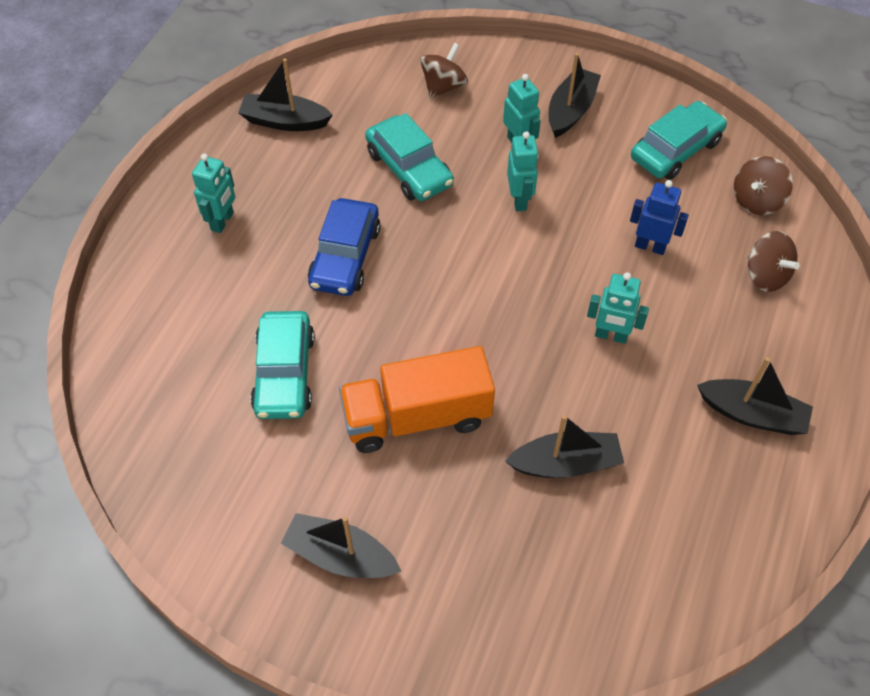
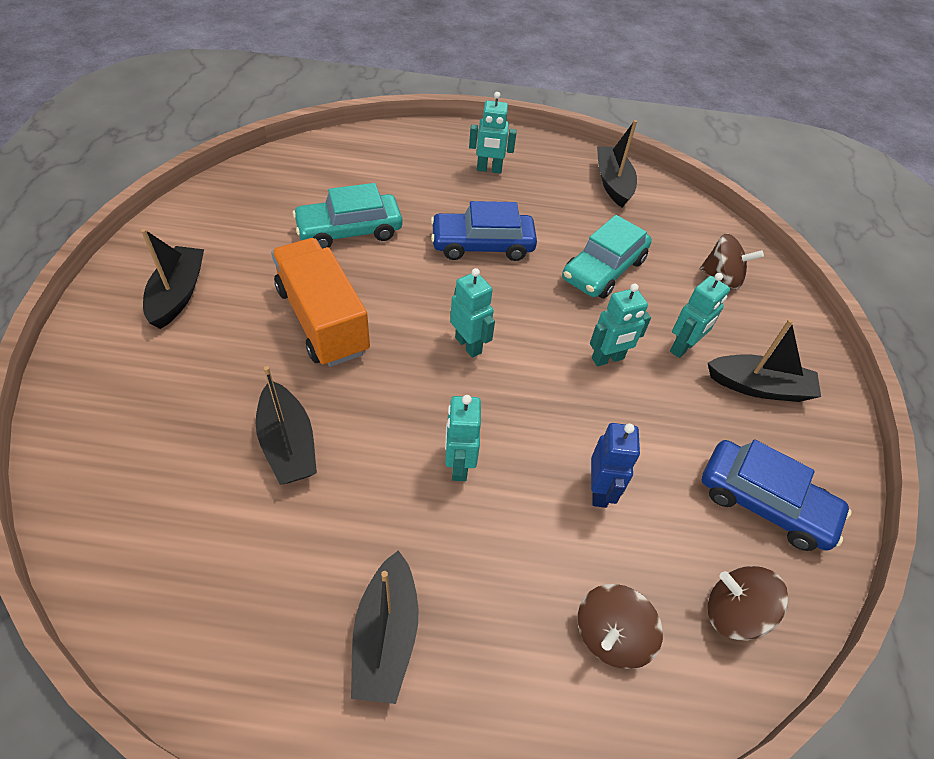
camera: 70 degrees right, 5 degrees down
(479, 299) = (468, 345): none -> turquoise robot
(676, 150) = (764, 503): turquoise car -> blue car

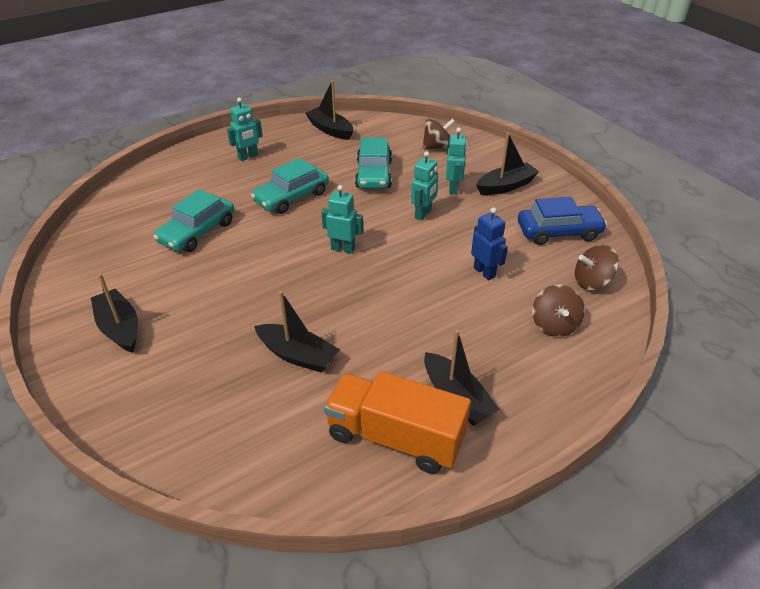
camera: 35 degrees left, 10 degrees down
(322, 320) = (240, 286): orange truck -> orange truck (395, 437)
(459, 465) = (404, 305): turquoise robot -> none
(482, 245) = (291, 197): blue car -> turquoise car

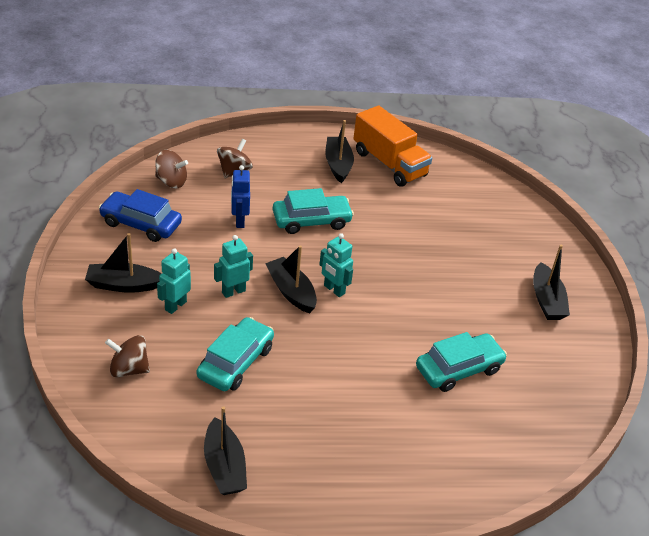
camera: 155 degrees left, 0 degrees up
(248, 157) = (358, 463): turquoise robot -> none
(291, 197) = (343, 371): turquoise car -> turquoise car (311, 221)
(297, 355) = (421, 226): black boat -> black boat (291, 291)

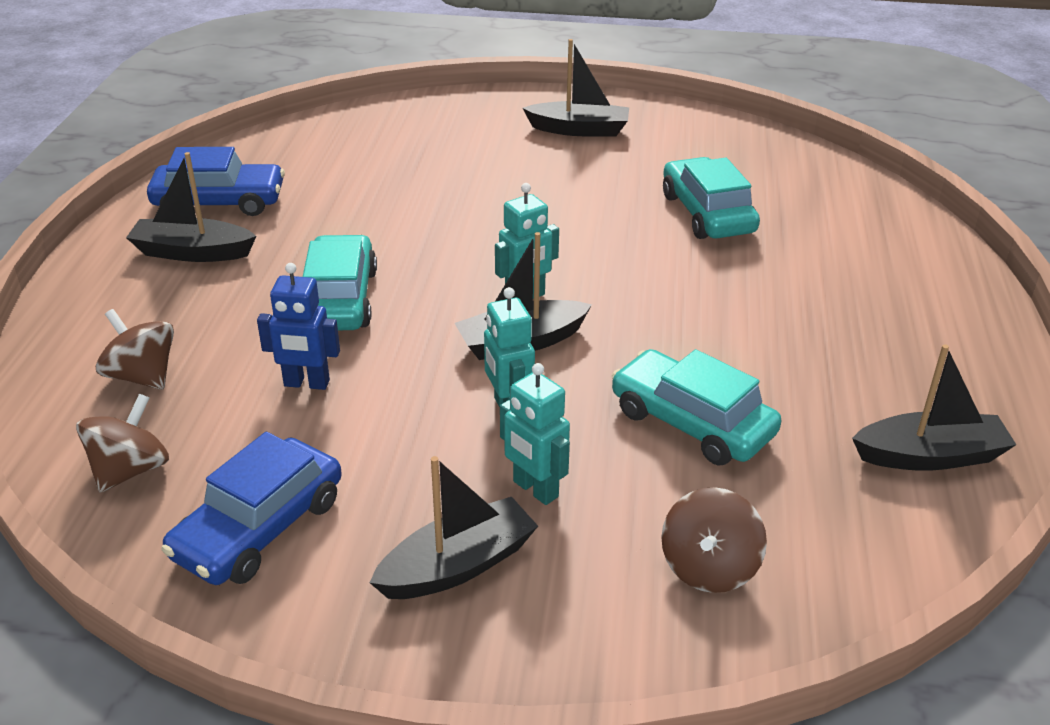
camera: 75 degrees left, 5 degrees down
(123, 285) = (457, 565): black boat -> black boat turned 135 degrees counterclockwise
(389, 164) = (219, 202): orange truck -> blue car

